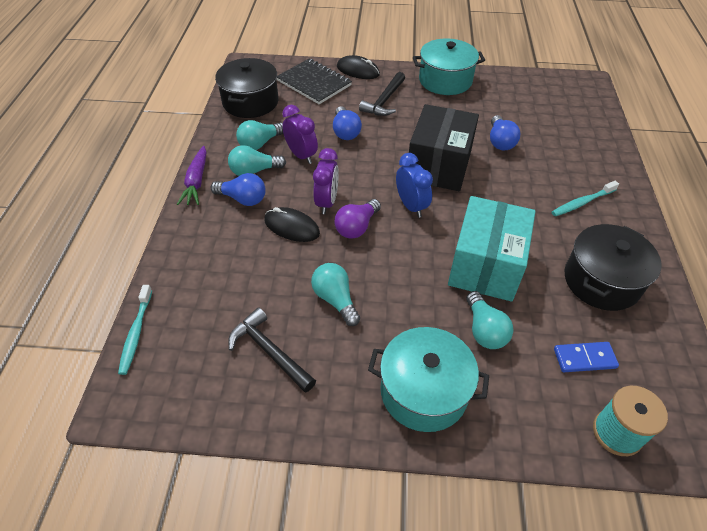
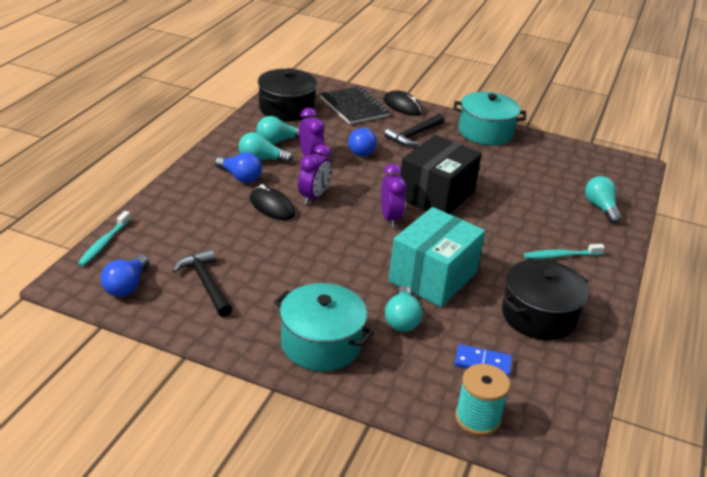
camera: 15 degrees right, 15 degrees down
(196, 181) = (206, 155): purple carrot -> none
(335, 299) = (281, 265): turquoise light bulb -> turquoise light bulb (600, 208)
(357, 227) = (330, 221): purple light bulb -> none
(411, 206) = (390, 218): blue clock -> purple clock
(500, 141) = (509, 191): blue light bulb -> blue light bulb (126, 286)

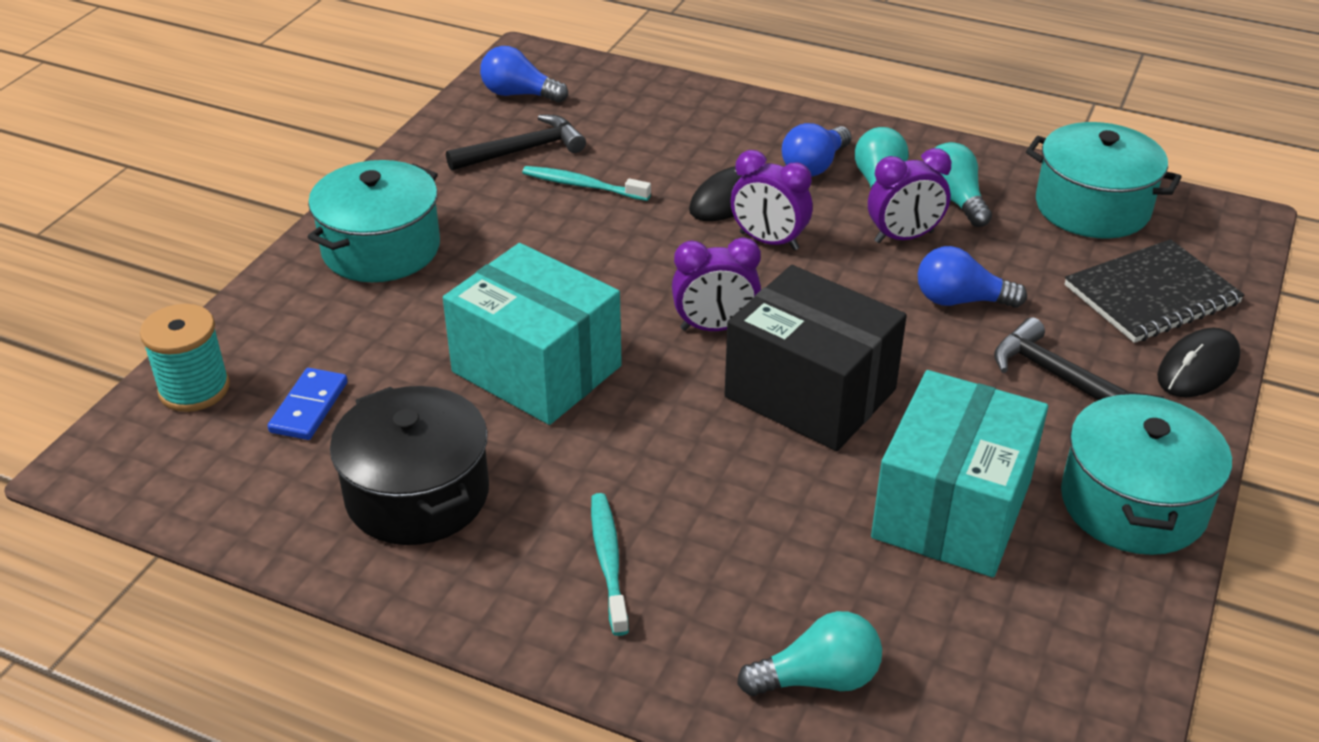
camera: 95 degrees right, 5 degrees up
(104, 243) = (612, 70): turquoise toothbrush -> turquoise toothbrush (582, 185)
(286, 109) = (1092, 207): black pot -> turquoise pot
(402, 319) = (425, 327): turquoise light bulb -> none
(500, 169) = (952, 509): none -> turquoise box

